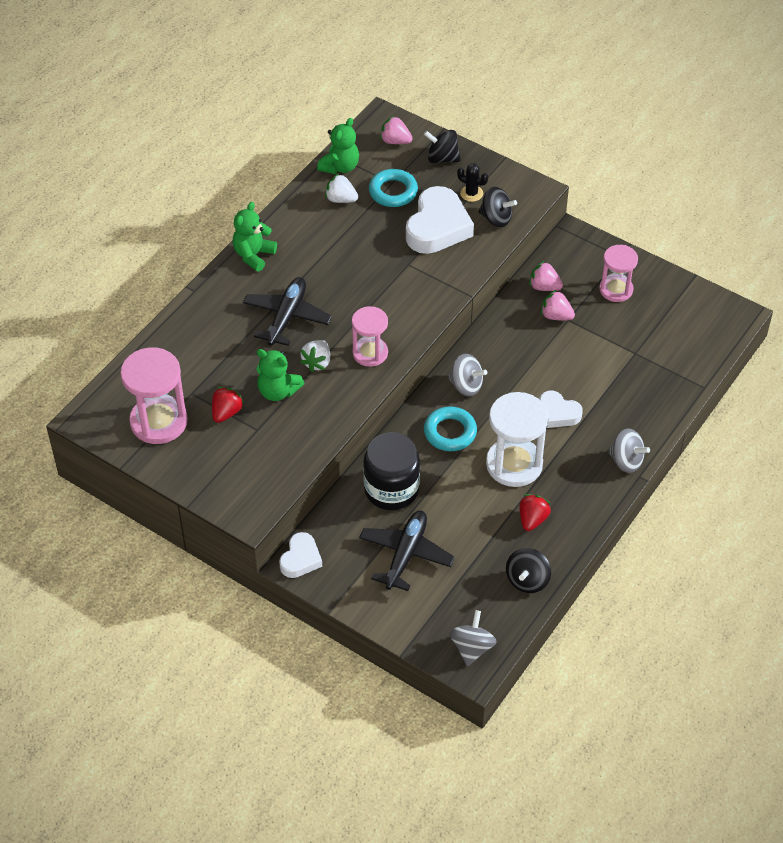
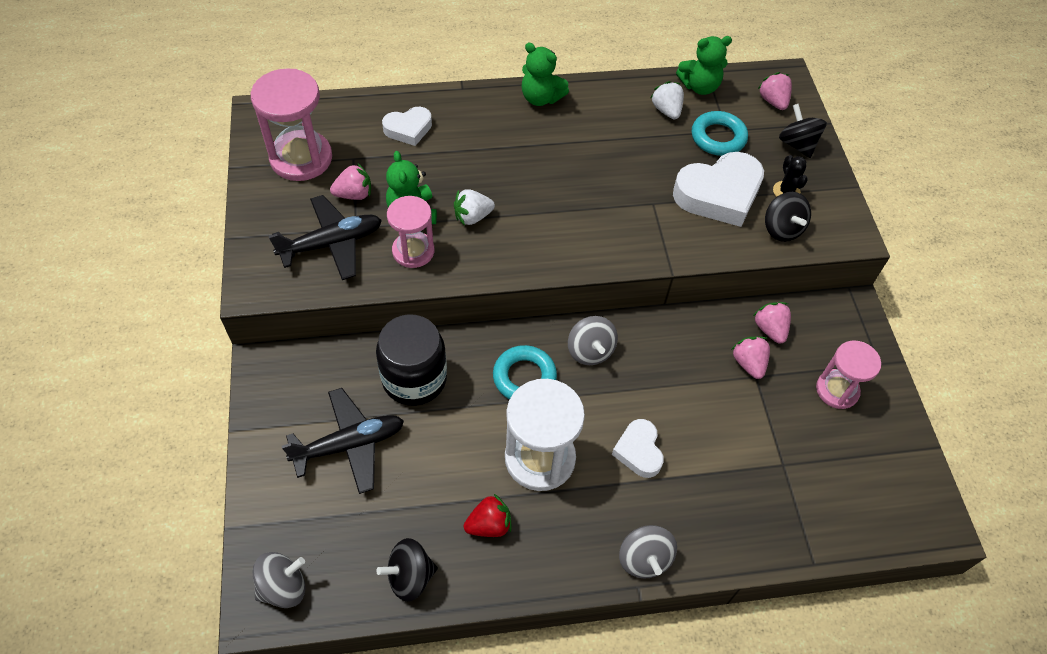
camera: 45 degrees right, 5 degrees up
(226, 412) = (354, 194): red strawberry -> pink strawberry
(253, 255) = (541, 98): green teddy bear -> green teddy bear turned 135 degrees counterclockwise
(286, 317) = (500, 162): black plane -> black plane (331, 244)
(300, 559) = (273, 365): white heart -> white heart (408, 129)
(370, 353) = (523, 246): pink hourglass -> pink hourglass (413, 251)

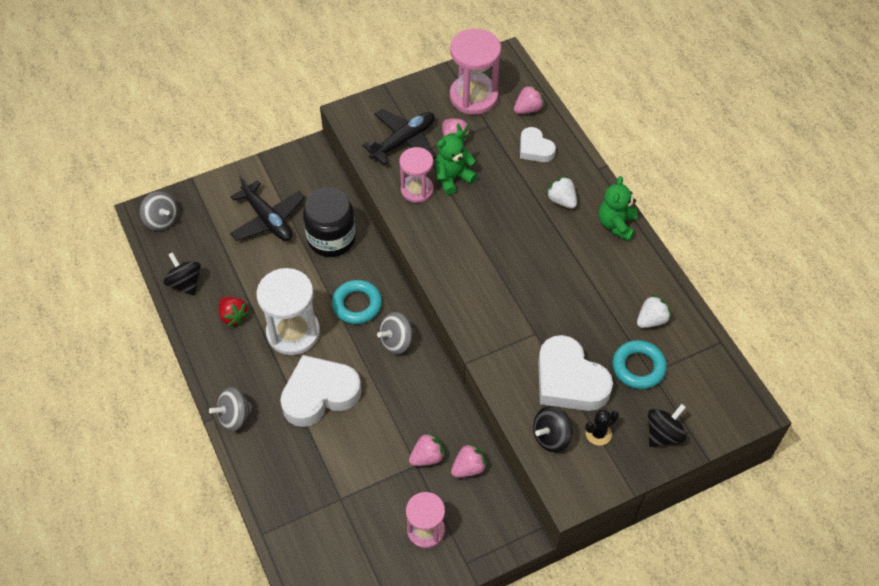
camera: 75 degrees right, 0 degrees up
(331, 244) = (403, 141): black plane -> black plane turned 90 degrees counterclockwise
(472, 217) = (465, 215): white strawberry -> white strawberry (561, 200)
(638, 451) = (319, 394): white heart -> white heart, size x1.78
(699, 86) = (697, 340): green teddy bear -> none
(773, 101) = (711, 405): pink strawberry -> pink strawberry (528, 109)

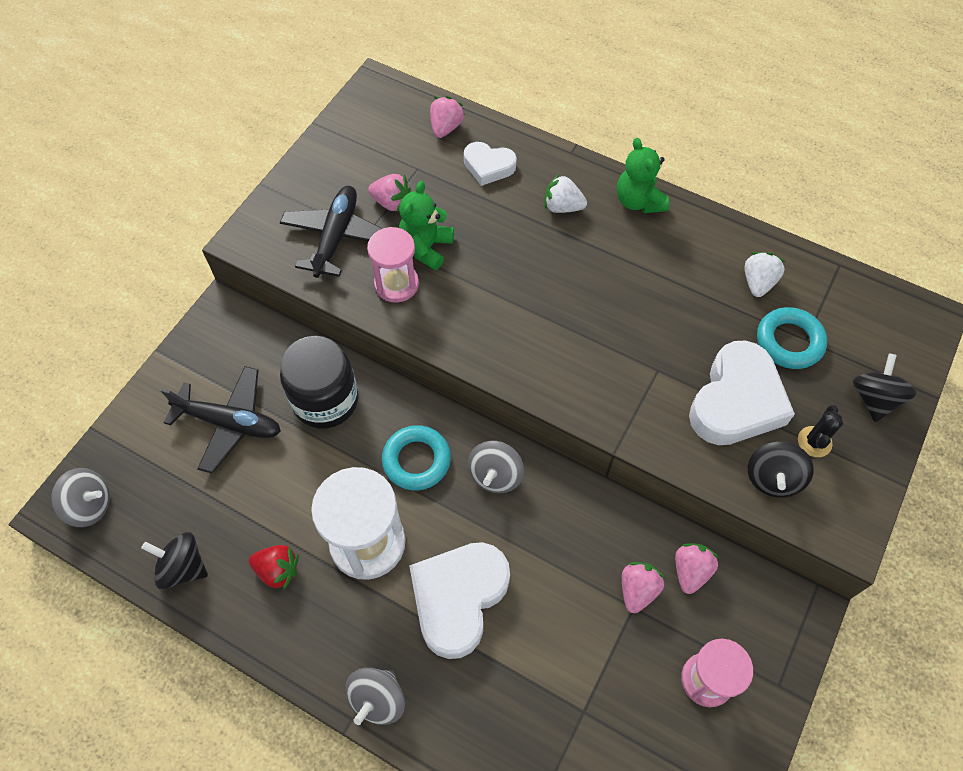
camera: 35 degrees left, 5 degrees up
(473, 96) = (375, 145): pink hourglass -> none
(569, 380) = (736, 401): white heart -> white heart turned 75 degrees counterclockwise

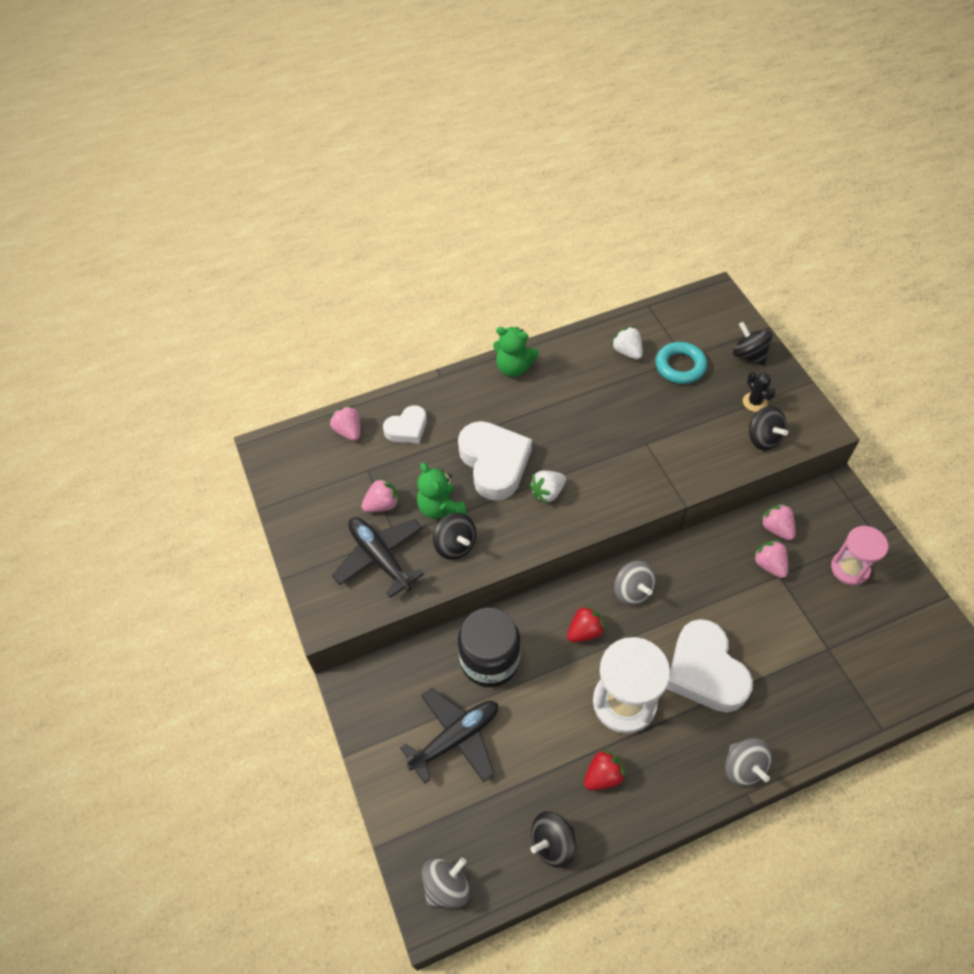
camera: 50 degrees left, 5 degrees down
(396, 284) = (455, 545): pink hourglass -> black spinning top
(416, 460) = (584, 631): turquoise ring -> red strawberry
(562, 207) = (480, 410): white strawberry -> white strawberry (547, 492)
(736, 401) = (699, 420): white heart -> white heart (494, 463)

